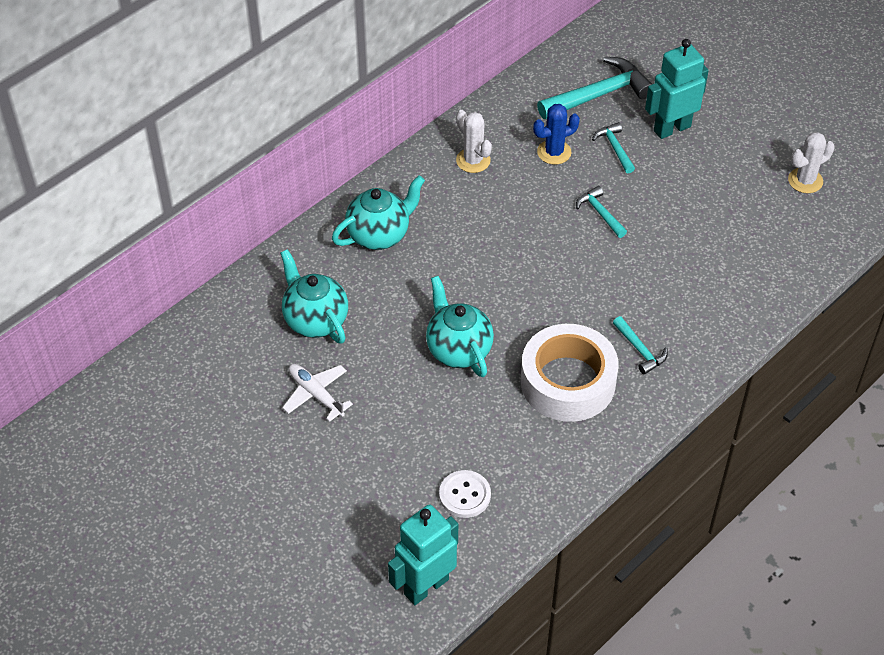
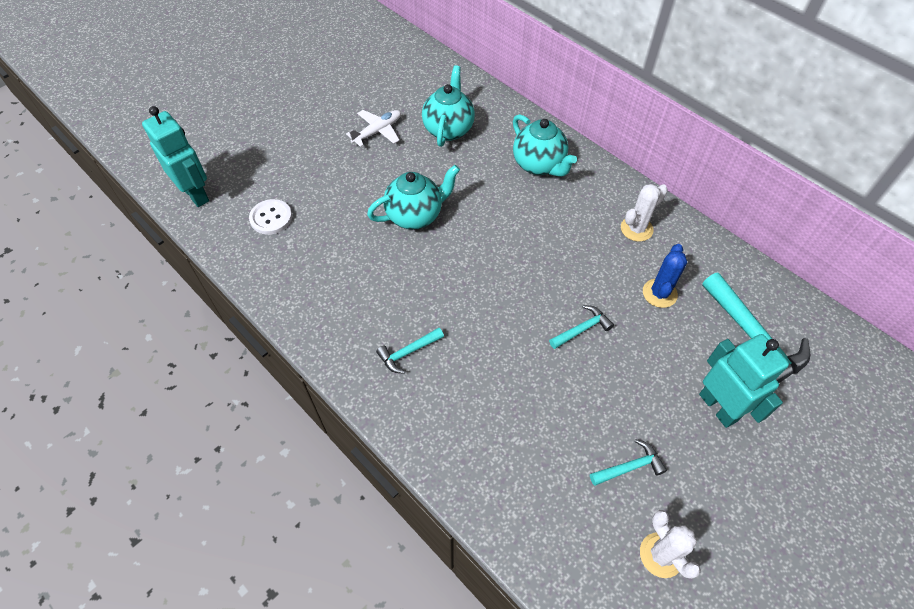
camera: 90 degrees right, 5 degrees up
(315, 320) = (448, 129): turquoise teapot -> turquoise teapot turned 45 degrees counterclockwise
(554, 152) = (659, 293): blue cactus -> blue cactus turned 45 degrees clockwise
(568, 382) = (375, 292): white tape -> none
(614, 148) = (676, 348): turquoise hammer -> turquoise hammer (629, 467)

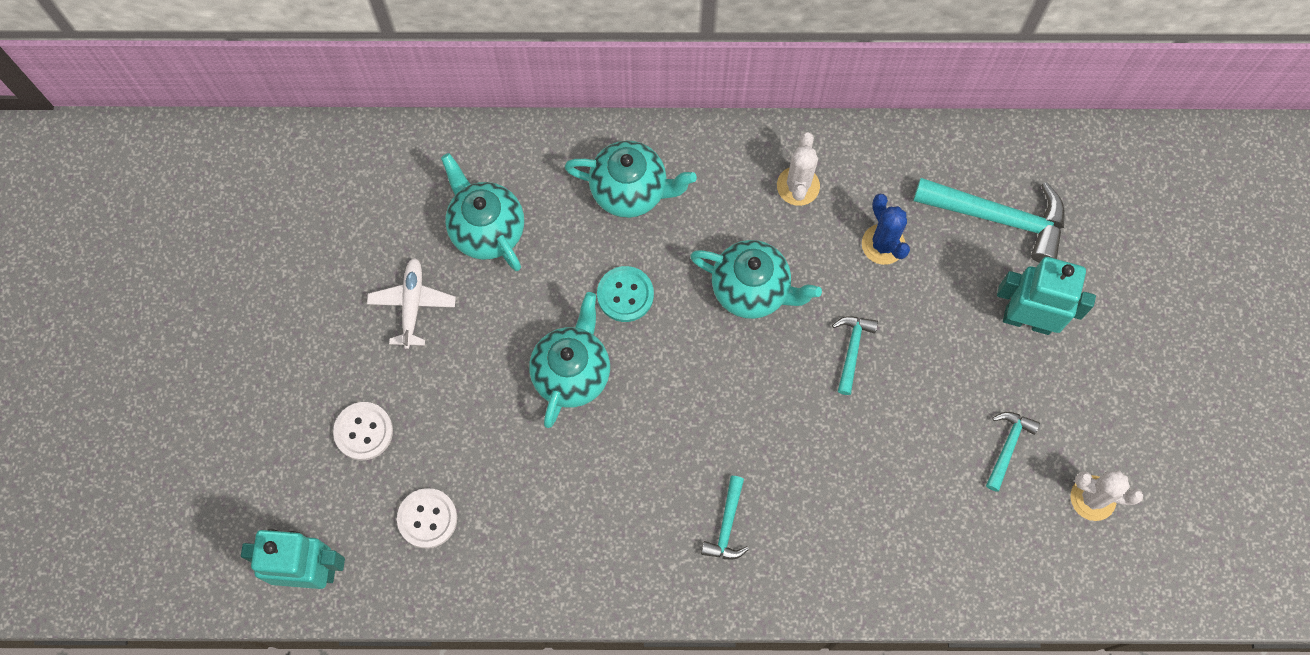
camera: 45 degrees left, 15 degrees up
(292, 161) = (363, 431): none -> white button
(483, 204) = (625, 295): none -> turquoise button
(555, 254) = (752, 290): none -> turquoise teapot

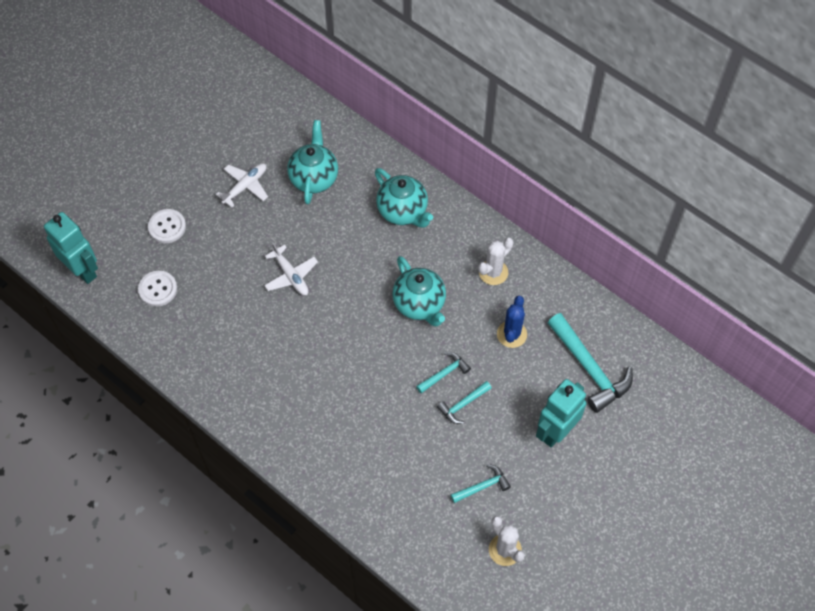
camera: 40 degrees right, 10 degrees down
(572, 373) = (291, 275): turquoise teapot -> white plane
(625, 295) = (353, 259): turquoise button -> none
(727, 525) = (297, 407): turquoise hammer -> turquoise hammer (463, 405)
(1027, 319) = (556, 431): turquoise robot -> turquoise robot turned 105 degrees counterclockwise

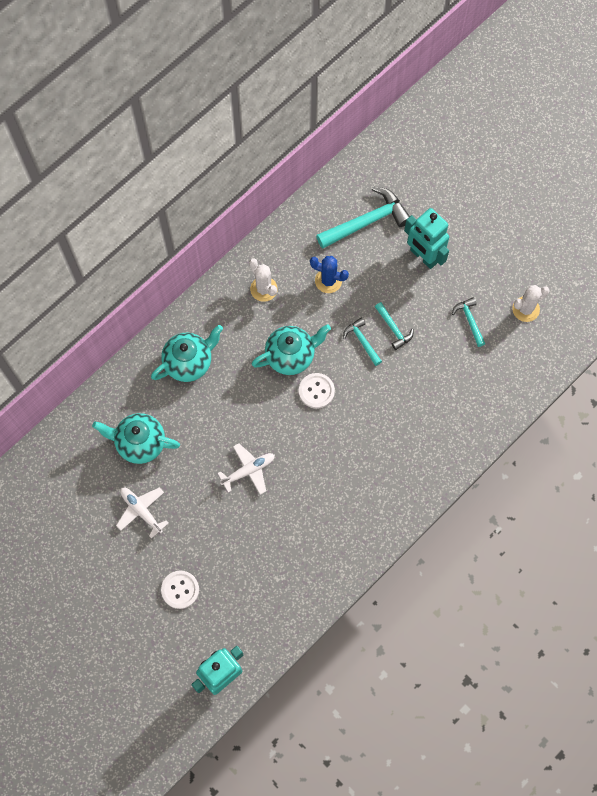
camera: 85 degrees left, 10 degrees up
(158, 289) = (251, 599): white button -> white button (316, 391)

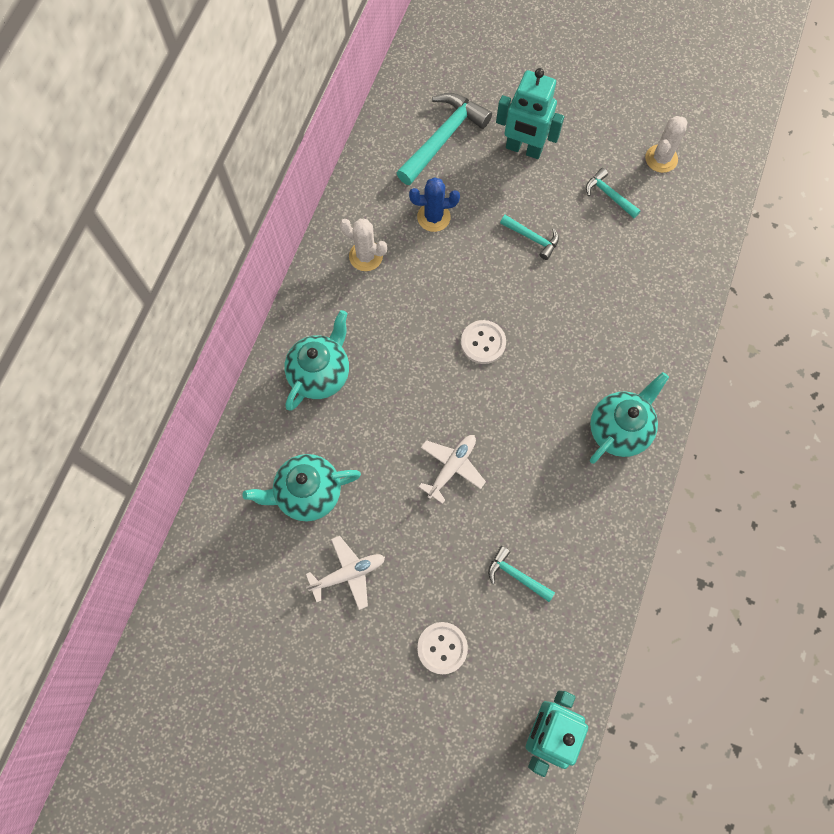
camera: 25 degrees left, 0 degrees up
(141, 511) = (348, 573): white plane -> white plane turned 135 degrees clockwise
(291, 356) = (434, 316): turquoise teapot -> turquoise teapot (619, 429)
(362, 341) = (505, 266): turquoise hammer -> turquoise hammer (516, 575)

